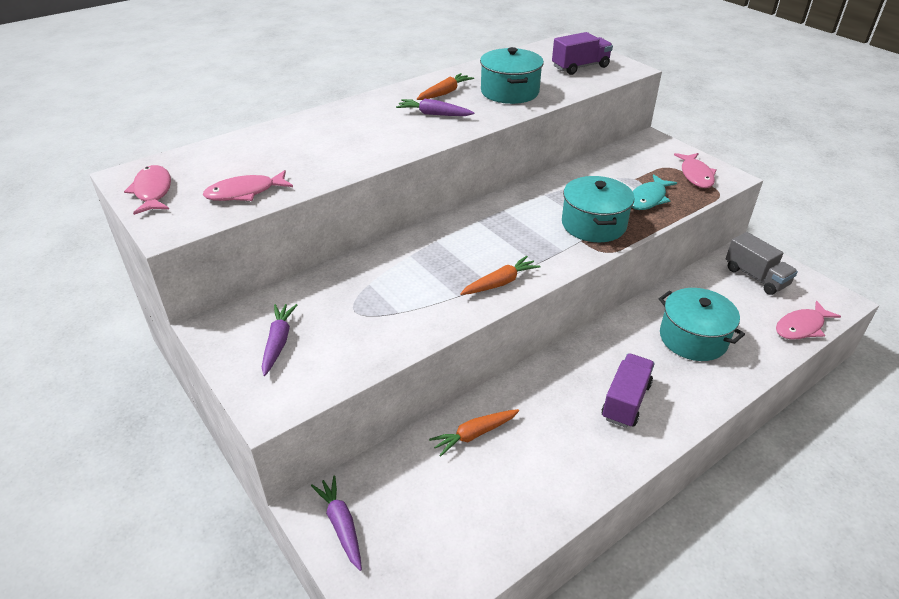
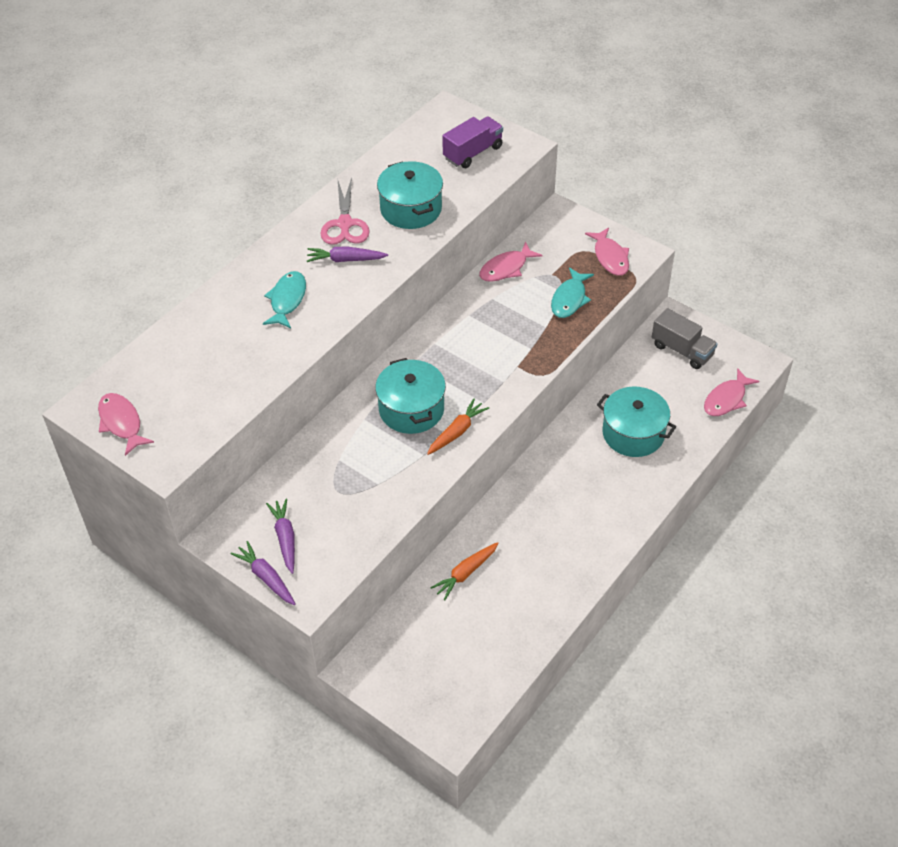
camera: 15 degrees left, 10 degrees up
(245, 192) = (210, 405): pink fish -> pink fish (506, 268)
(341, 525) = (383, 675): purple carrot -> purple carrot (266, 577)
(365, 132) = (287, 300): none -> turquoise fish
(445, 93) = (345, 224): orange carrot -> pink scissors
(593, 224) = (524, 344): turquoise pot -> turquoise pot (411, 409)
(625, 401) = (585, 511): purple truck -> none

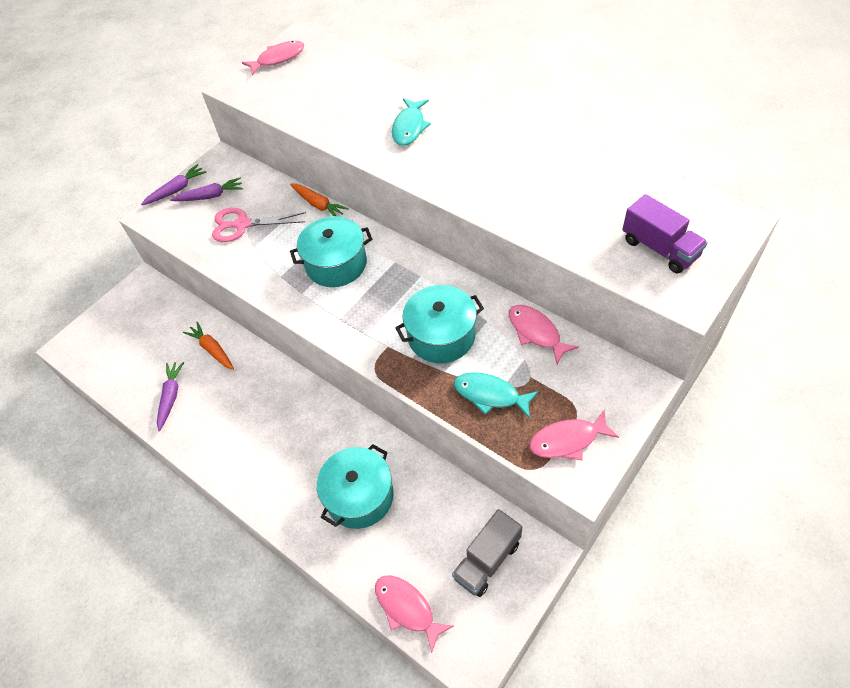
camera: 95 degrees right, 5 degrees up
(287, 300) = (409, 127): turquoise fish -> turquoise fish turned 90 degrees clockwise
(345, 224) = (518, 154): pink scissors -> pink scissors (242, 224)
(345, 260) = (465, 159): purple carrot -> purple carrot (171, 397)
(411, 209) = (548, 201): turquoise pot -> turquoise pot (441, 336)
(457, 432) = (305, 299): orange carrot -> orange carrot (318, 205)

